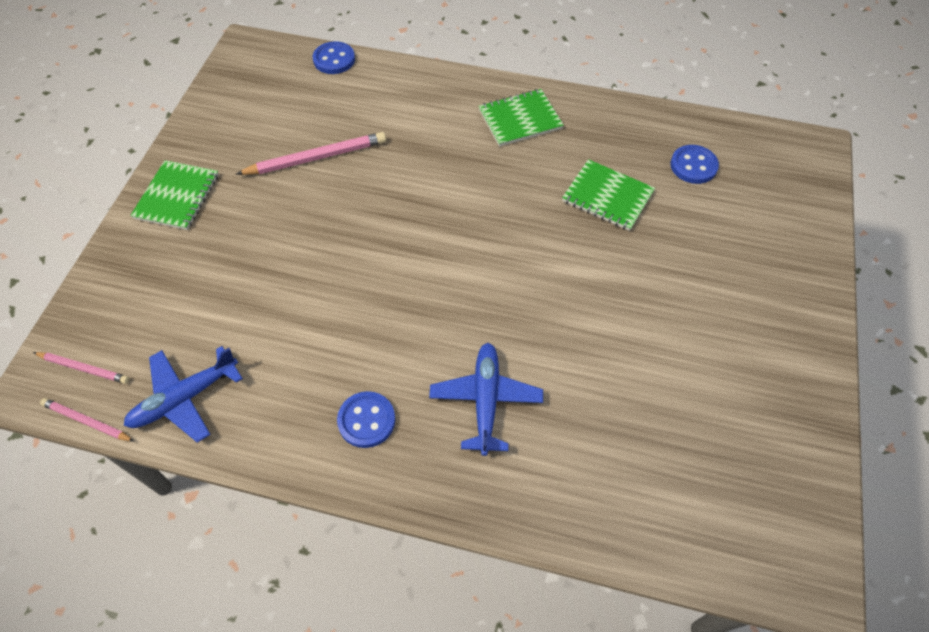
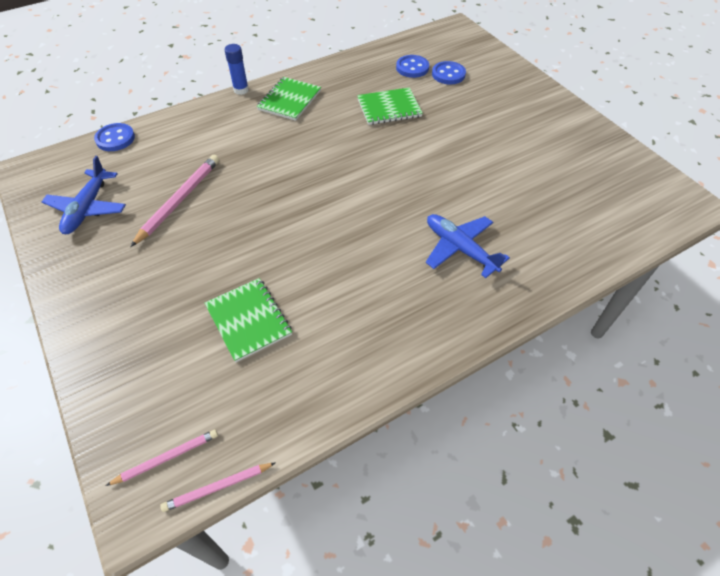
camera: 45 degrees left, 5 degrees down
(177, 196) = (96, 294): green notebook -> green notebook (248, 320)
(184, 399) = (275, 406): blue plane -> blue plane (88, 208)
(366, 420) = (410, 314): blue button -> blue button (448, 74)
(489, 77) = (241, 90): none -> blue glue stick

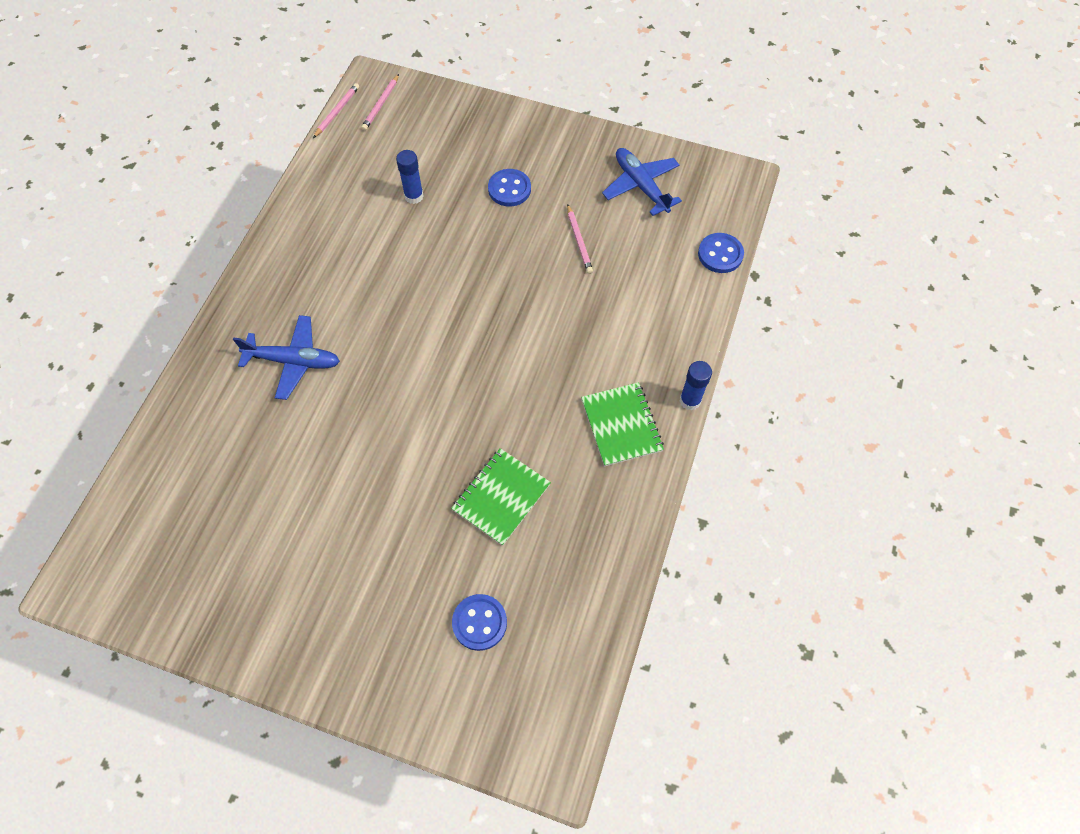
camera: 140 degrees right, 10 degrees up
(179, 200) = (579, 241): pink pencil -> pink pencil, size x0.59
(248, 320) = (414, 196): green notebook -> blue glue stick
(412, 68) = (536, 600): blue button -> blue button (509, 189)

